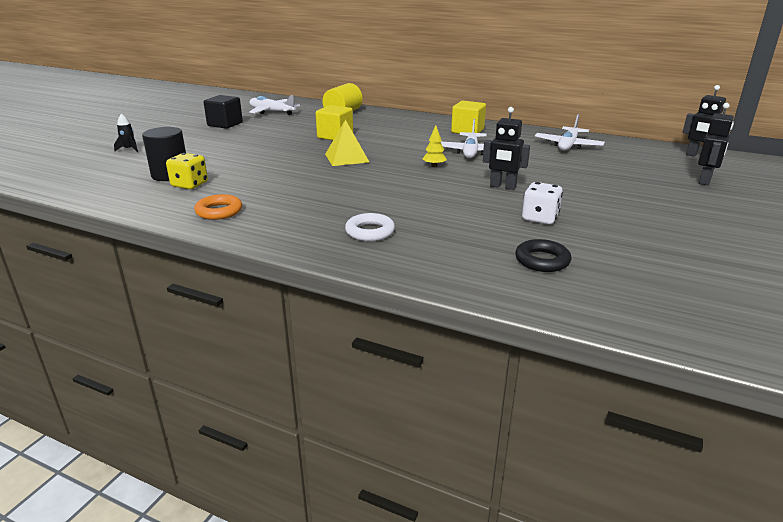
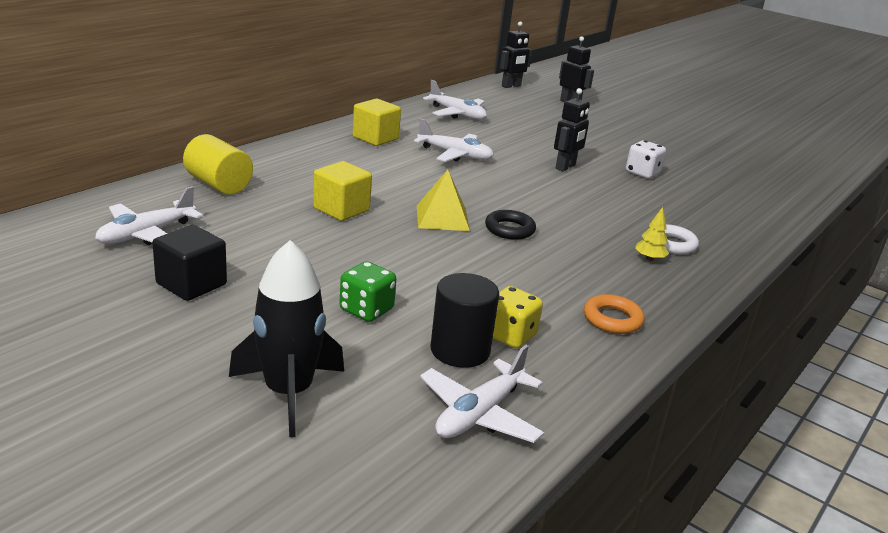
camera: 80 degrees left, 0 degrees up
(106, 183) = (479, 414): none -> white plane
(129, 149) = (289, 392): black rocket -> black rocket, size x2.31
(210, 153) = (366, 310): none -> green dice
(434, 166) = (493, 180): yellow tree -> yellow tree (649, 258)
(542, 260) = (723, 193): black ring -> black ring (509, 229)

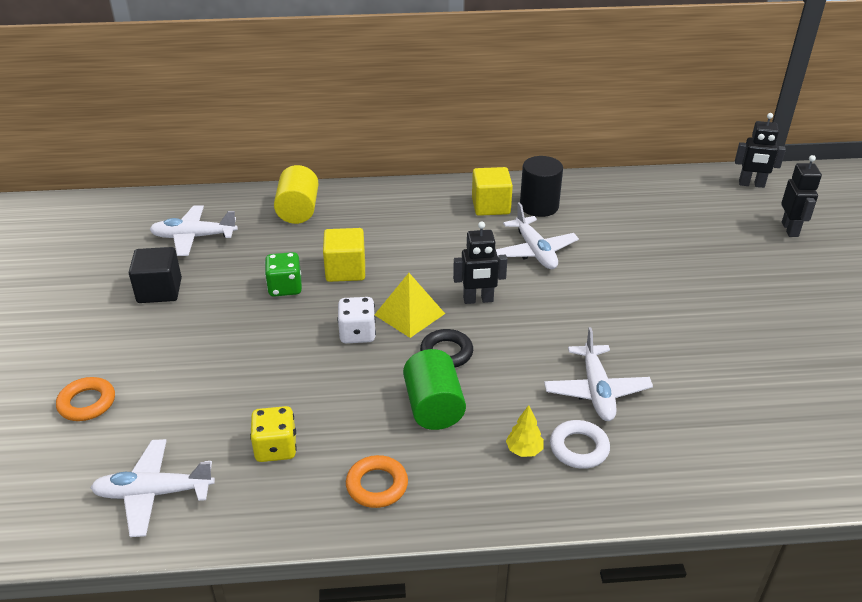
camera: 50 degrees right, 10 degrees up
(289, 392) = (87, 403): black rocket -> orange ring
(366, 310) = (221, 368): green dice -> green dice (285, 288)
(457, 114) = (620, 203): white plane -> white plane (596, 391)
(460, 350) = (223, 438): black cylinder -> black cylinder (539, 206)
(560, 261) = (434, 407): none -> green cylinder
(565, 167) = (628, 309): black robot -> black robot (478, 300)
(642, 173) = (709, 353): white dice -> white dice (357, 334)

